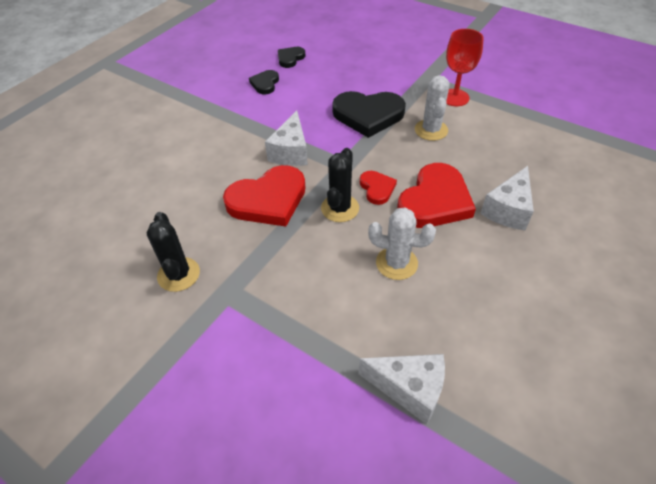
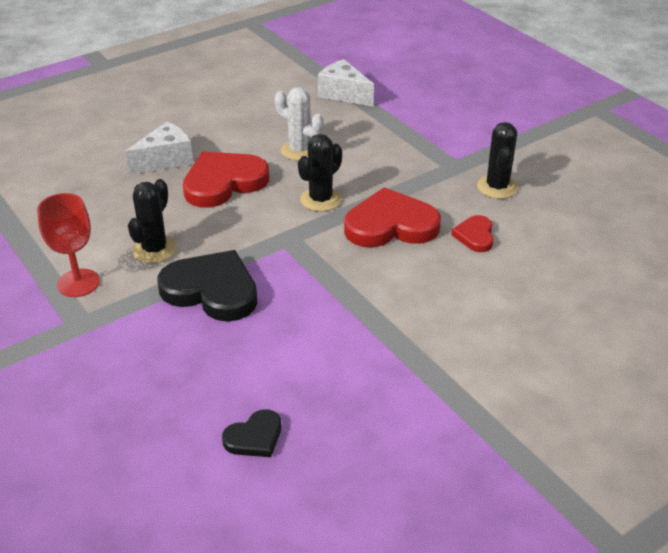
camera: 160 degrees left, 10 degrees down
(265, 84) = (325, 390): black heart -> none
(291, 152) = (340, 269): white cheese -> none
(377, 188) = (270, 207): red heart -> red heart (475, 236)
(431, 130) = (154, 249): white cactus -> black cactus

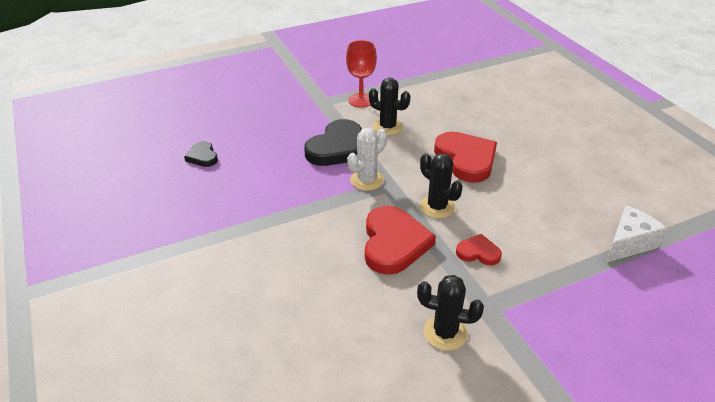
camera: 100 degrees right, 0 degrees up
(165, 160) = (499, 134): white cheese -> none
(299, 150) = (515, 203): white cactus -> white cactus (367, 180)
(475, 236) = (366, 296): red heart -> red heart (478, 252)

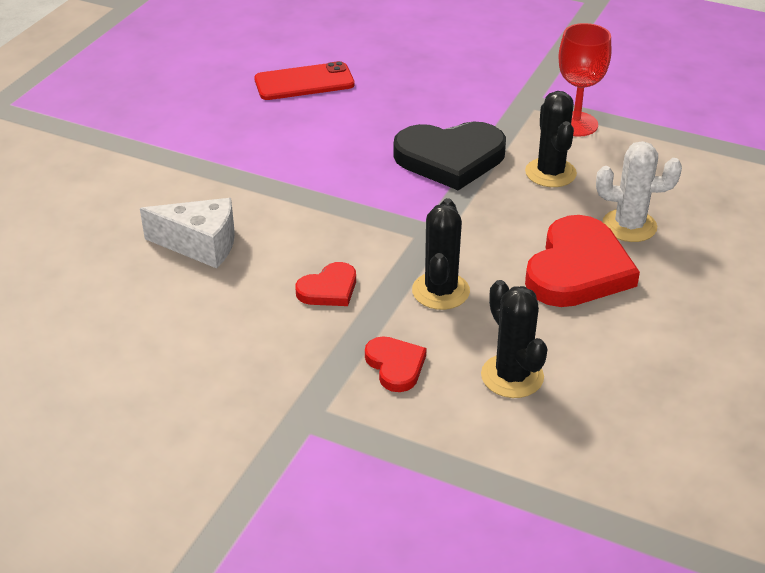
camera: 50 degrees right, 0 degrees up
(202, 156) = (304, 82): black heart -> red phone
(367, 180) = (418, 211): white cactus -> white cactus (629, 226)
(394, 243) = (329, 289): red heart -> red heart, size x0.51
(445, 333) = (222, 401): black cactus -> black cactus (512, 376)
(628, 243) = (595, 506): white cheese -> white cheese (200, 245)

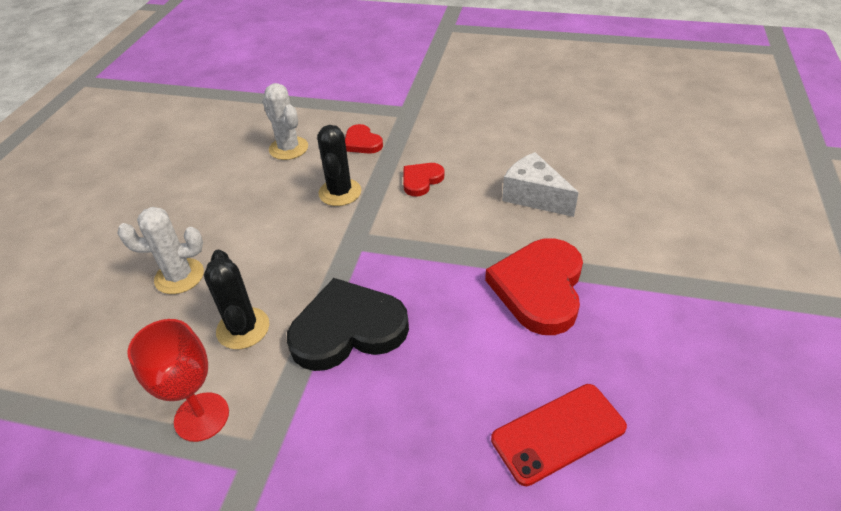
camera: 170 degrees right, 5 degrees up
(200, 245) = (534, 196): white cheese -> white cheese turned 45 degrees clockwise
(512, 376) = (288, 148): black cactus -> white cactus
(577, 269) = (234, 227): red heart -> red heart (539, 288)

